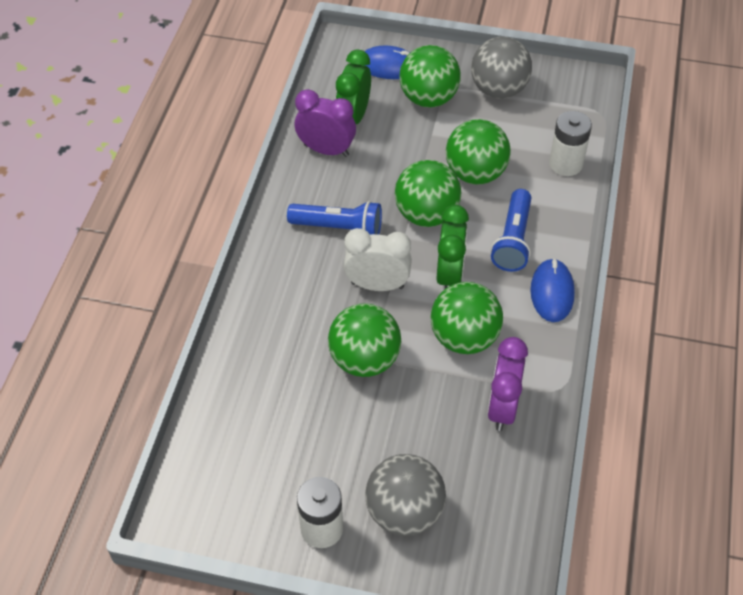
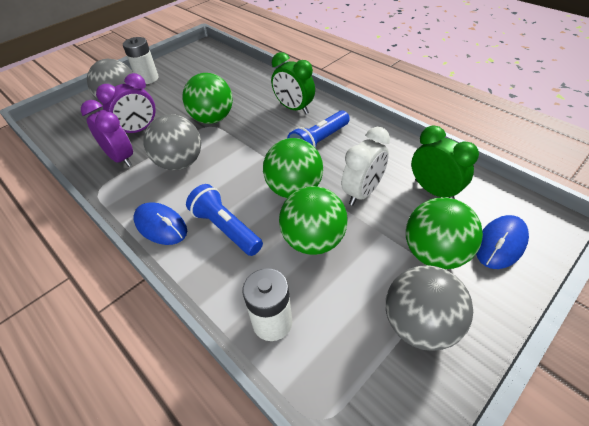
camera: 125 degrees right, 5 degrees down
(326, 150) = (402, 162): purple clock -> purple clock (139, 130)
(377, 285) = (257, 142): white clock -> white clock (362, 192)
(449, 275) = (231, 178): green clock -> green clock (294, 108)
(464, 338) = (180, 163): green ball -> grey ball

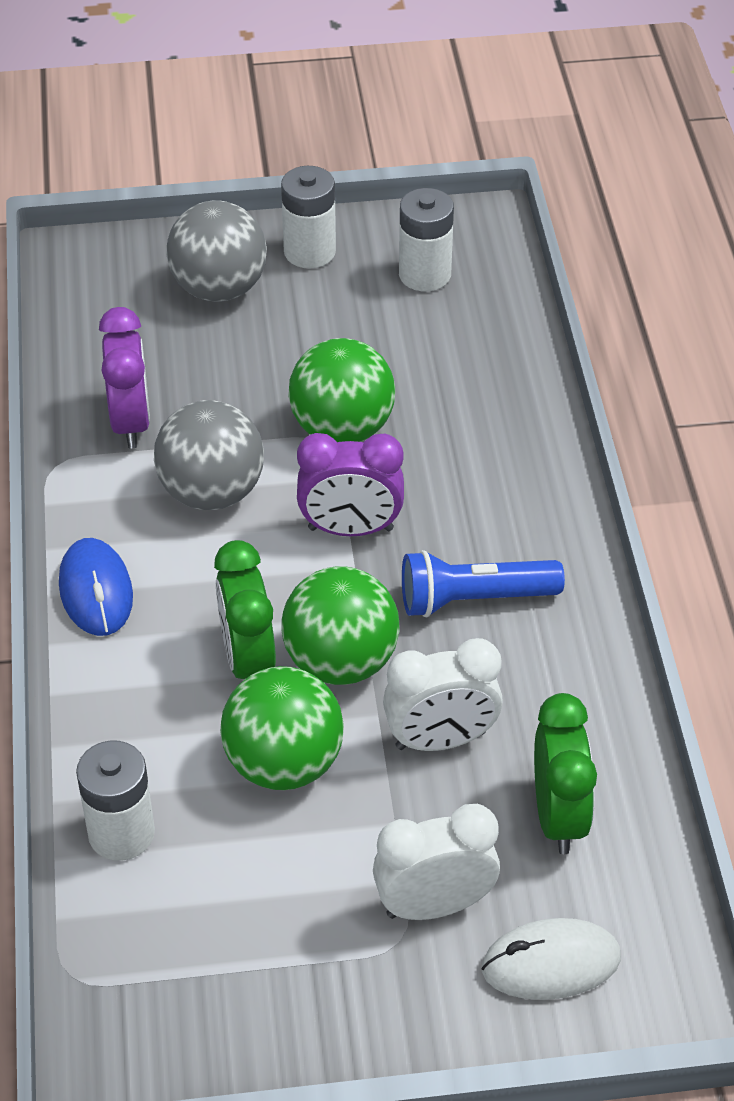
camera: 35 degrees right, 0 degrees up
(139, 130) = (201, 377): purple clock -> purple clock (350, 529)
(197, 67) = (424, 274): none -> white battery
(226, 228) = (181, 658): blue flashlight -> none
(294, 108) = (506, 497): green clock -> green clock (248, 660)
(419, 325) = (300, 972): grey ball -> none
(434, 253) = (434, 905): green ball -> white clock
(500, 244) = (550, 963): blue mouse -> white mouse

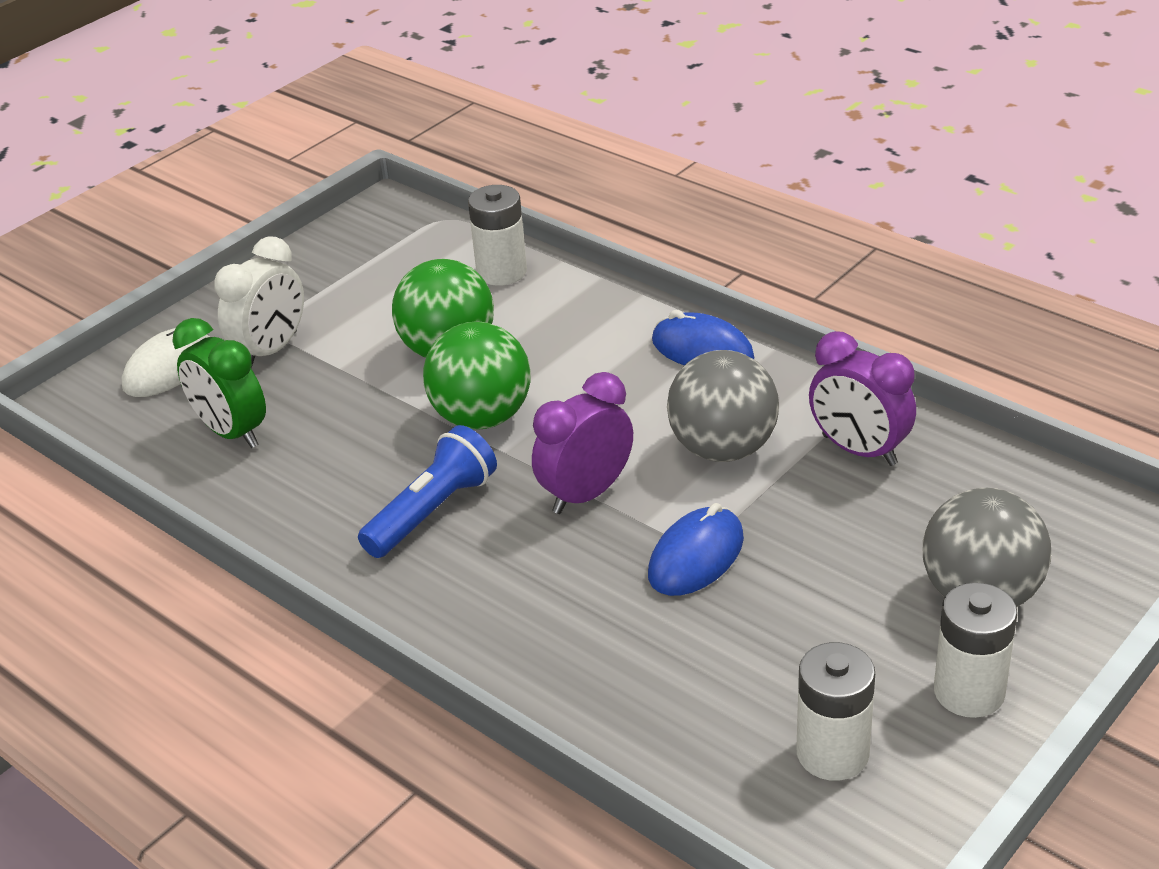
camera: 140 degrees right, 10 degrees down
(248, 660) = (545, 380): green clock -> none
(342, 429) = (696, 557): green ball -> blue mouse
(441, 740) = (358, 421): white clock -> none

